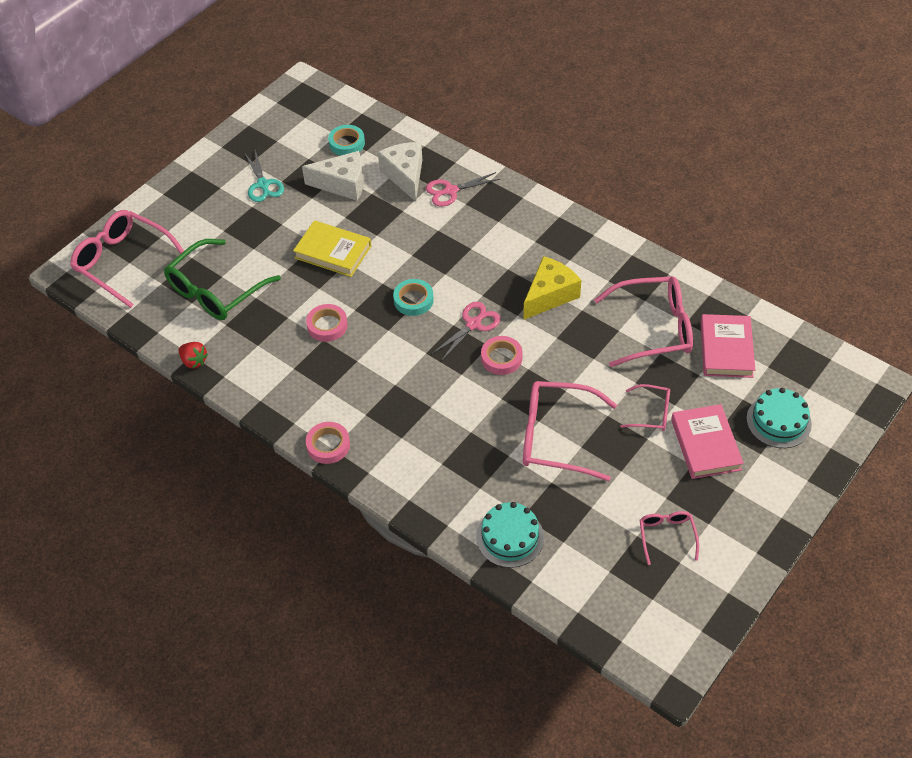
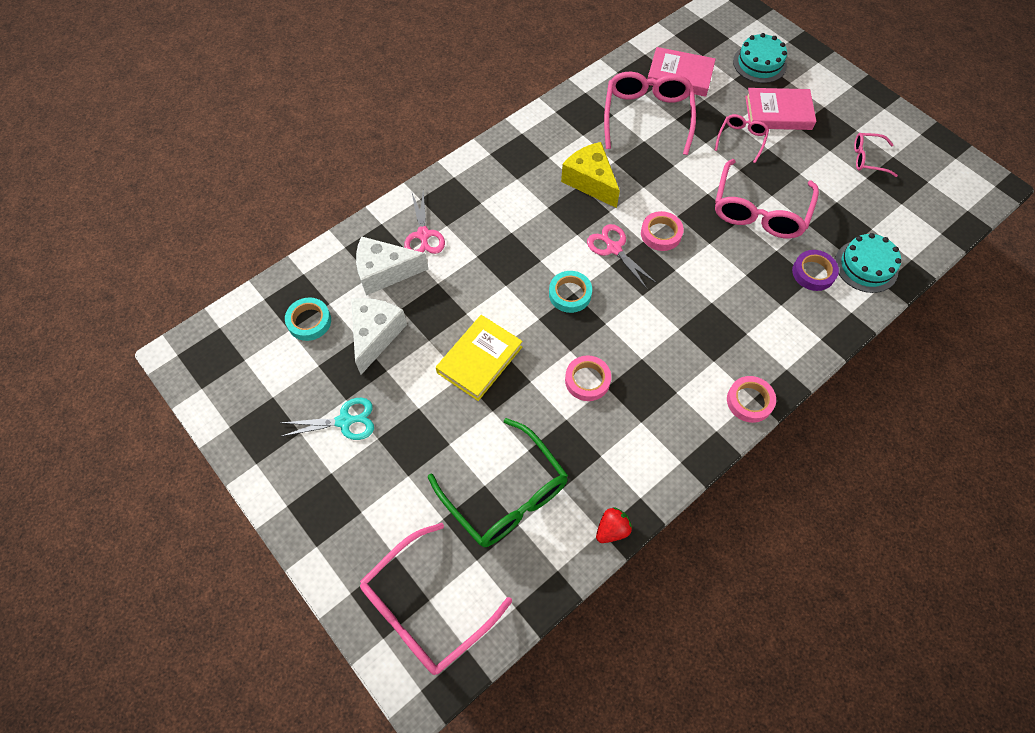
camera: 80 degrees left, 10 degrees up
(488, 489) = (813, 273): none -> purple tape

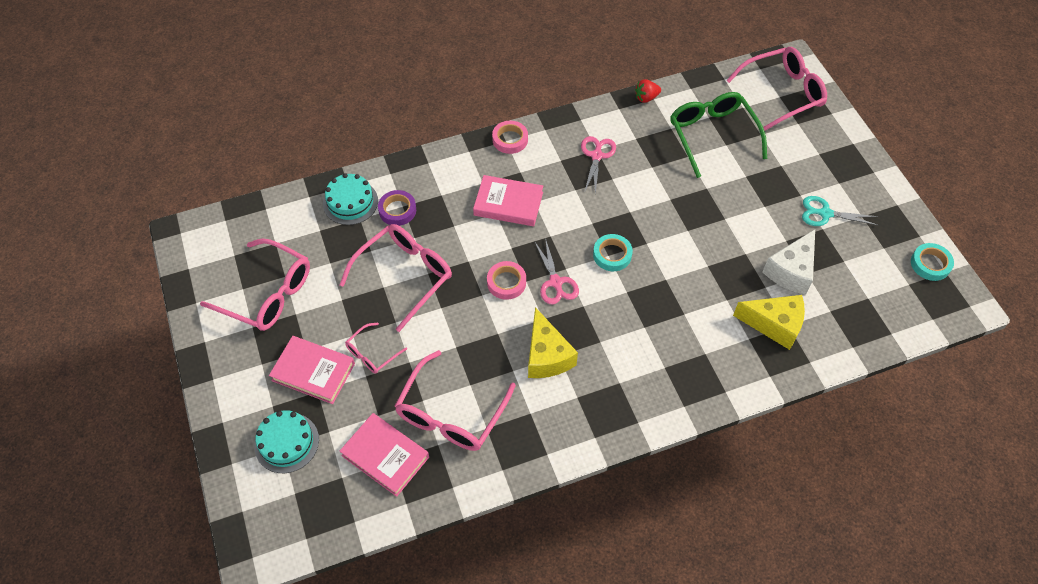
camera: 160 degrees left, 5 degrees down
(309, 321) = (849, 300): turquoise tape -> turquoise tape (930, 264)
(384, 272) = (774, 324): white cheese -> yellow cheese
(423, 235) = (730, 351): pink scissors -> pink scissors (596, 156)
(480, 360) = (706, 226): yellow book -> none
(587, 380) = (625, 187): pink tape -> none
(705, 317) = (508, 203): none -> pink book
(868, 158) = (267, 294): pink glasses -> pink glasses, size x1.95

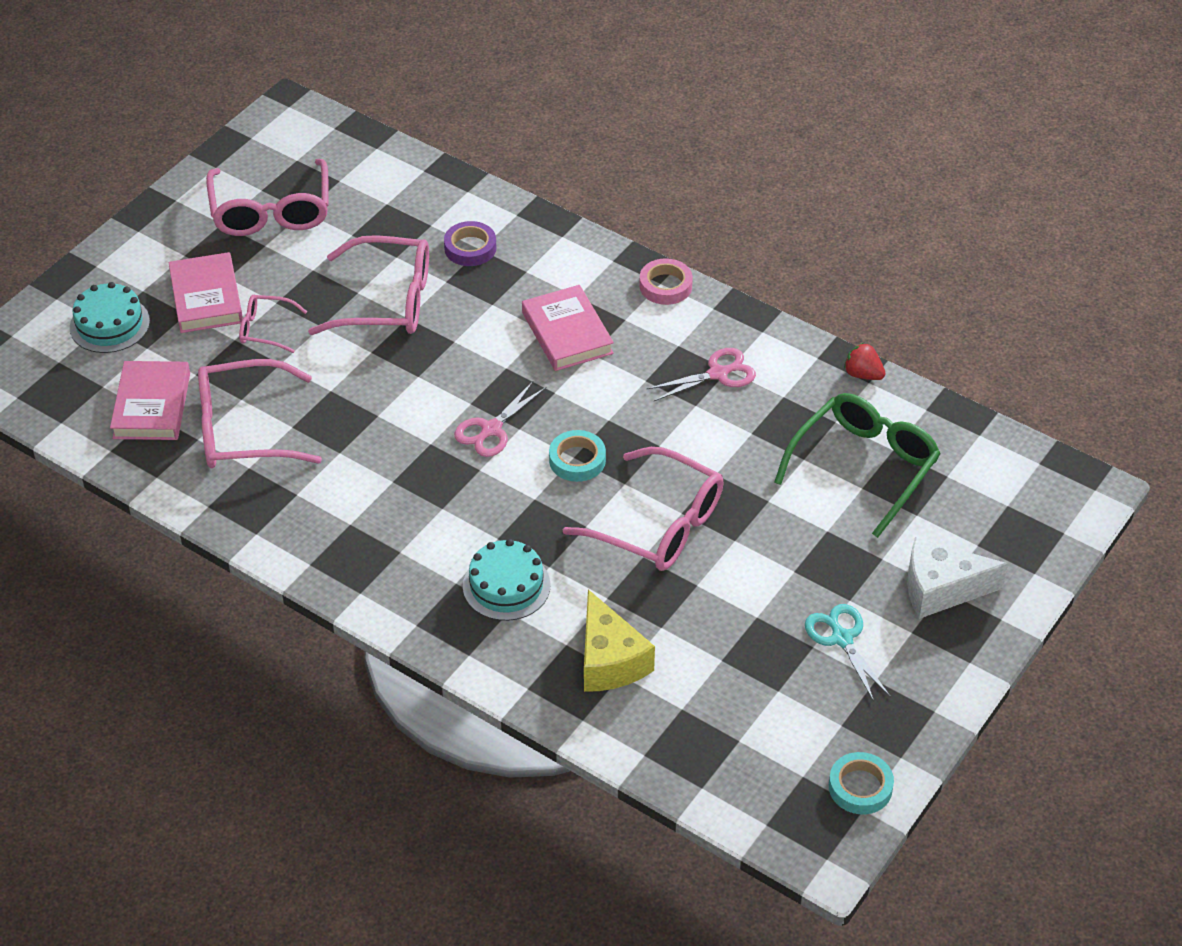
camera: 55 degrees right, 10 degrees down
(350, 202) = (446, 206): turquoise cake -> turquoise cake (506, 585)
(506, 282) = (453, 388): pink tape -> none
(547, 356) = (383, 471): yellow cheese -> none
(782, 93) = (1016, 505): pink glasses -> pink glasses (658, 525)
(791, 271) = (711, 642): white cheese -> white cheese (941, 589)

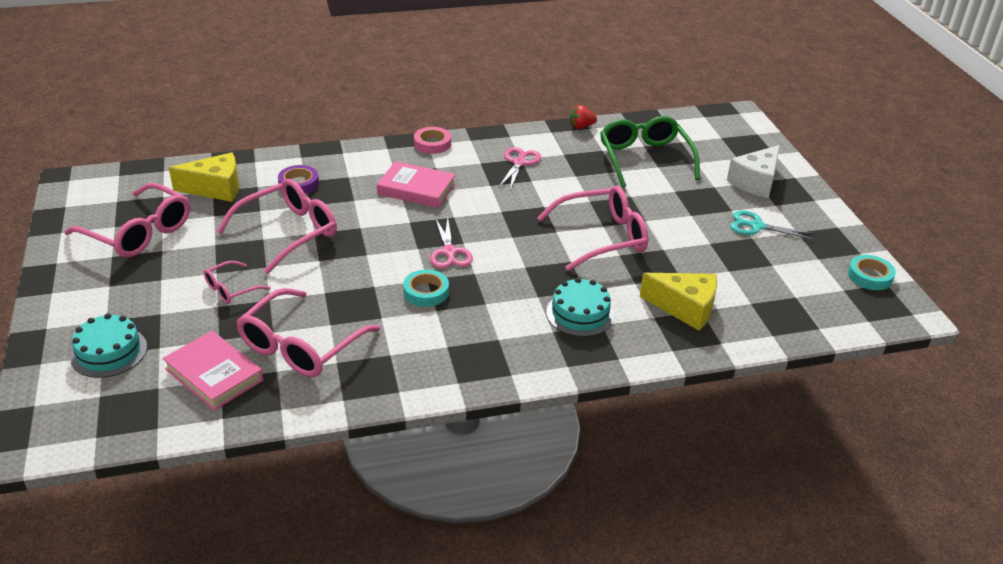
camera: 50 degrees left, 10 degrees down
(206, 298) = (162, 297): pink book -> none
(392, 202) = (216, 188): none -> yellow cheese
(577, 460) = (516, 237): turquoise tape -> turquoise tape (426, 292)

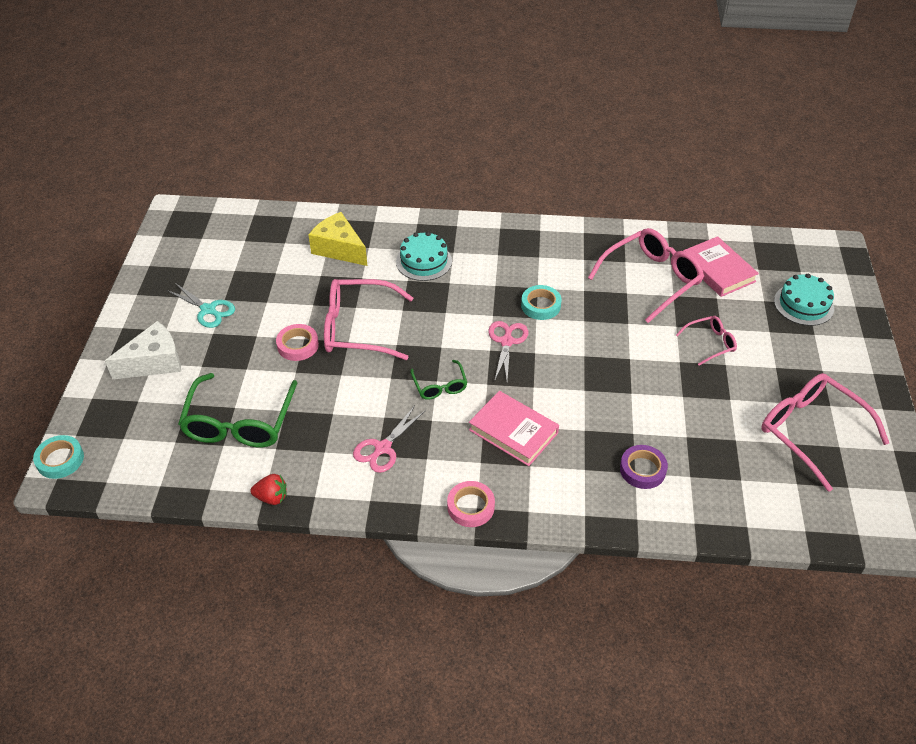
camera: 160 degrees left, 10 degrees up
(216, 188) = (738, 483): yellow cheese -> none
(288, 232) = (657, 398): pink glasses -> none
(496, 208) = (440, 386): none -> green glasses
(646, 214) = (298, 345): none -> pink tape
(870, 276) = (167, 244): turquoise tape -> turquoise tape (60, 460)

